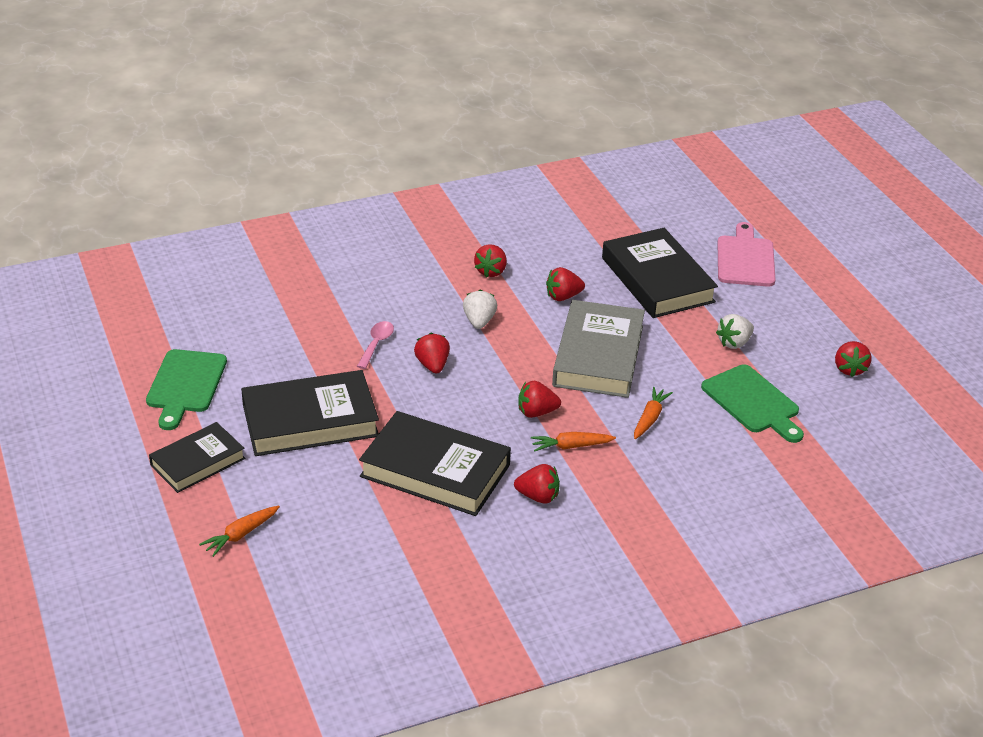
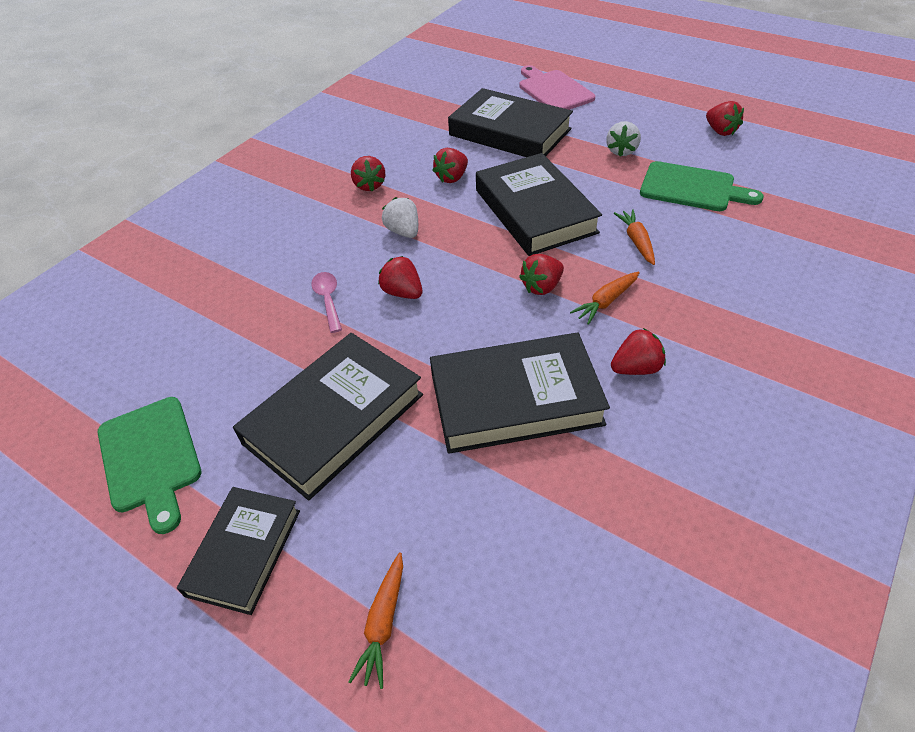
camera: 30 degrees left, 10 degrees up
(598, 356) = (535, 211): grey book -> black book

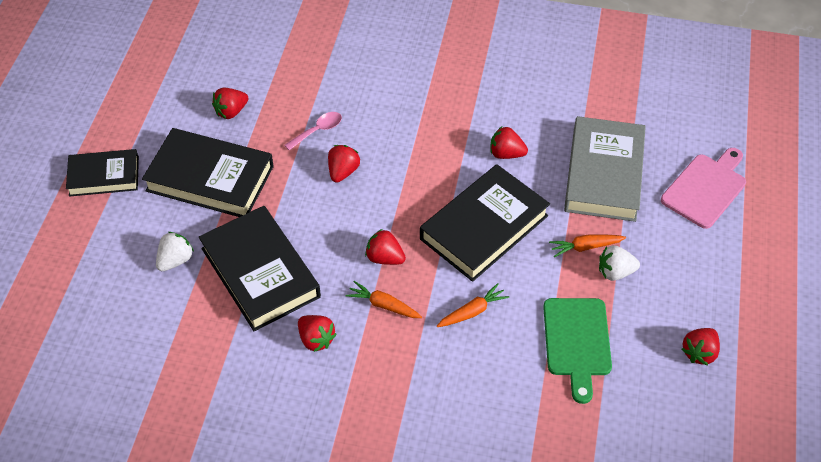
camera: 65 degrees right, 5 degrees up
(150, 458) = (152, 103): green cutting board -> none
(369, 185) = (468, 101): red strawberry -> red strawberry (231, 111)
(383, 623) = (79, 256): orange carrot -> orange carrot (585, 247)
(403, 232) = (415, 146): white strawberry -> white strawberry (175, 260)
(510, 132) = (604, 174): black book -> grey book

